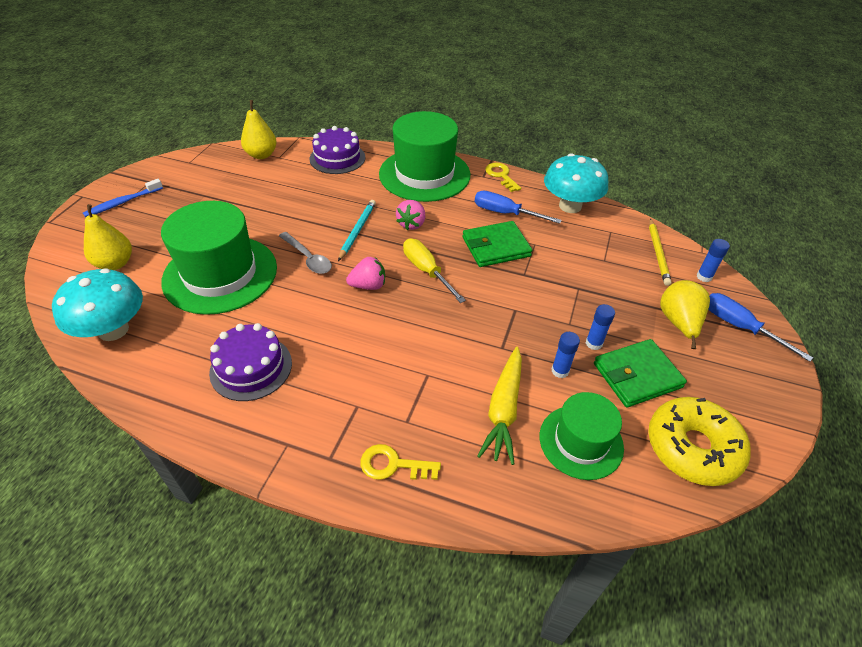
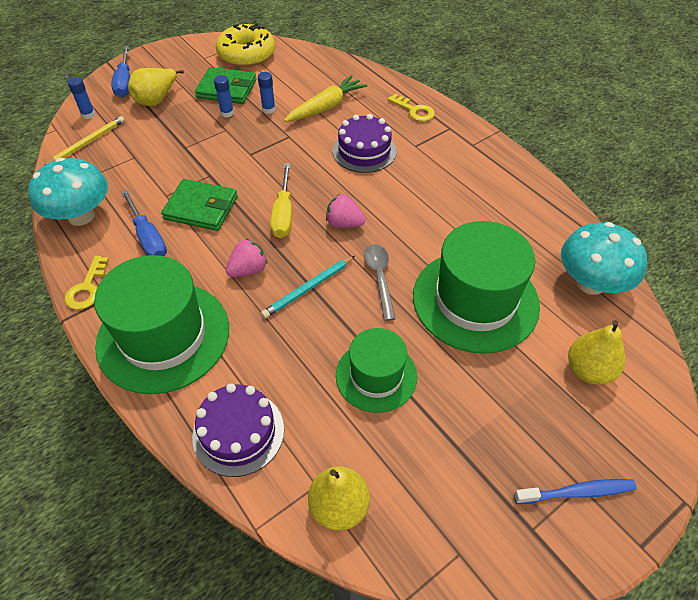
camera: 145 degrees left, 5 degrees up
(251, 367) = (478, 199): purple cake -> purple cake (364, 151)
(581, 441) = (300, 78): green hat -> green hat (376, 376)

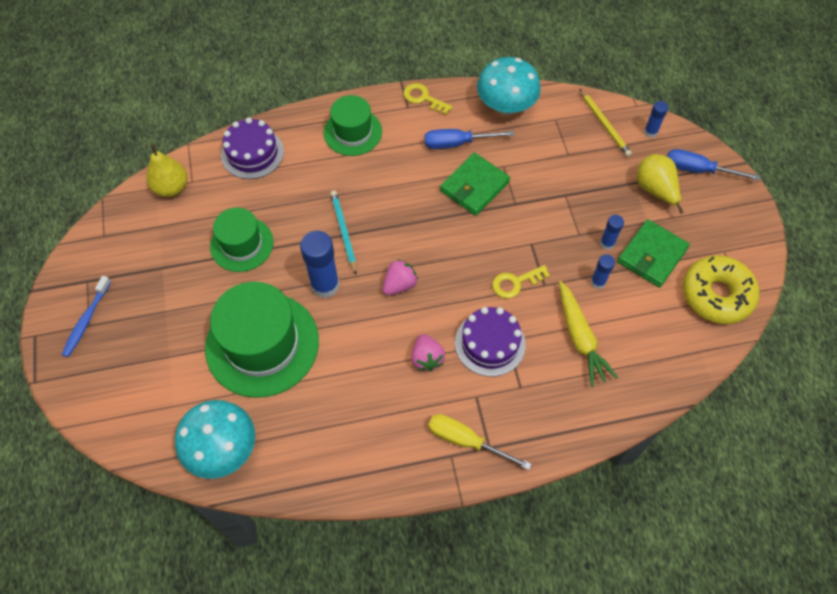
camera: 115 degrees right, 10 degrees up
(163, 336) = (352, 132): green hat -> green hat, size x0.59
(248, 270) = (385, 199): pink strawberry -> pink strawberry (426, 358)
(283, 214) = (436, 243): yellow screwdriver -> yellow screwdriver (466, 441)
(379, 278) = (325, 285): grey spoon -> blue glue stick
(414, 111) = (536, 425): yellow key -> yellow key (515, 283)
(588, 370) = (154, 388): yellow pear -> none

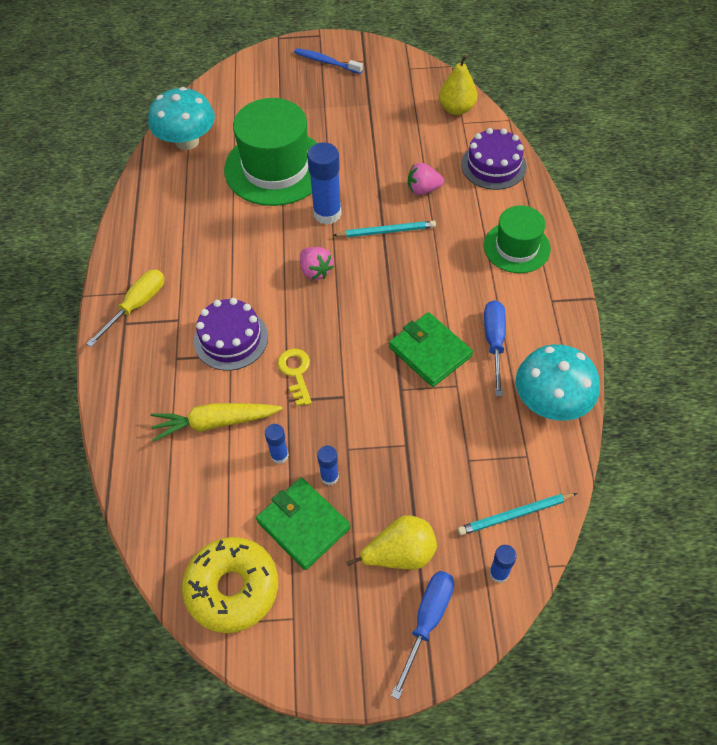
camera: 100 degrees right, 5 degrees down
(242, 244) = (384, 156): green hat -> none
(423, 98) = (565, 317): yellow key -> none
(426, 358) = (229, 285): pink strawberry -> pink strawberry (423, 189)
(604, 124) = (515, 515): yellow pencil -> turquoise pencil

